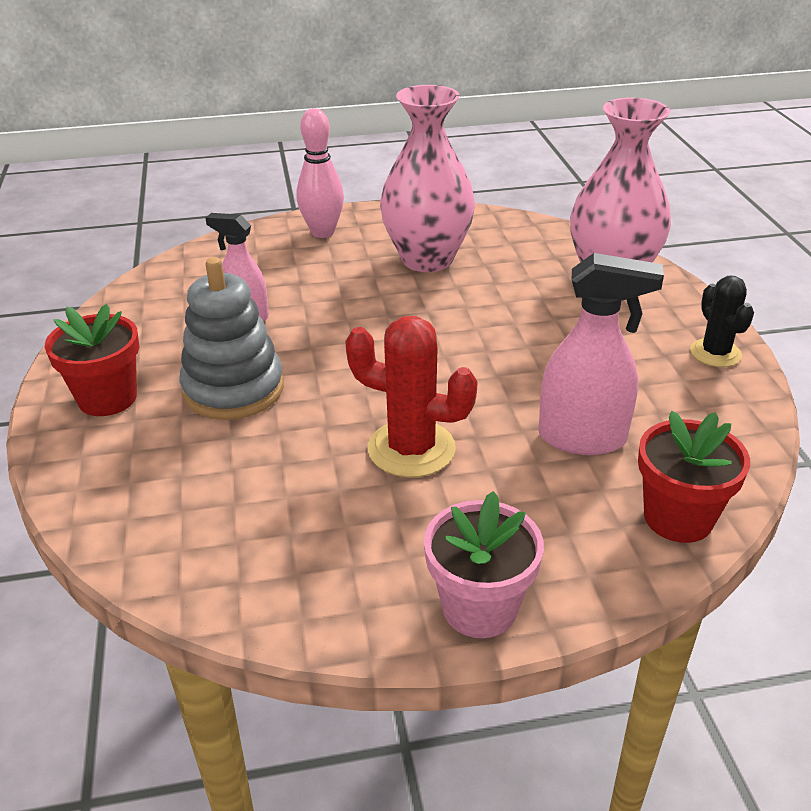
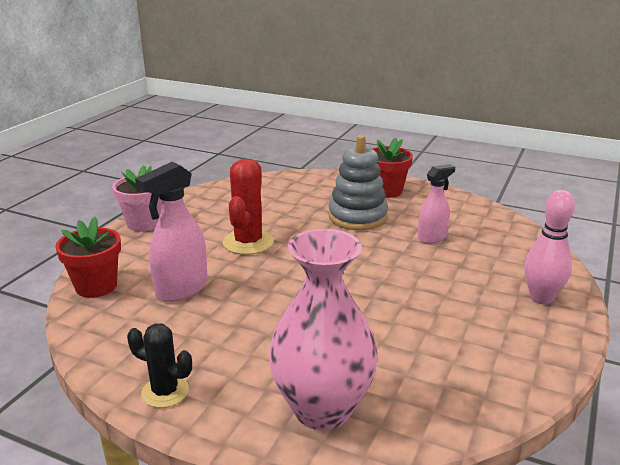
camera: 125 degrees right, 10 degrees down
(411, 449) = (248, 242): red cactus -> red cactus turned 45 degrees counterclockwise
(427, 259) = (449, 327): pink vase -> none

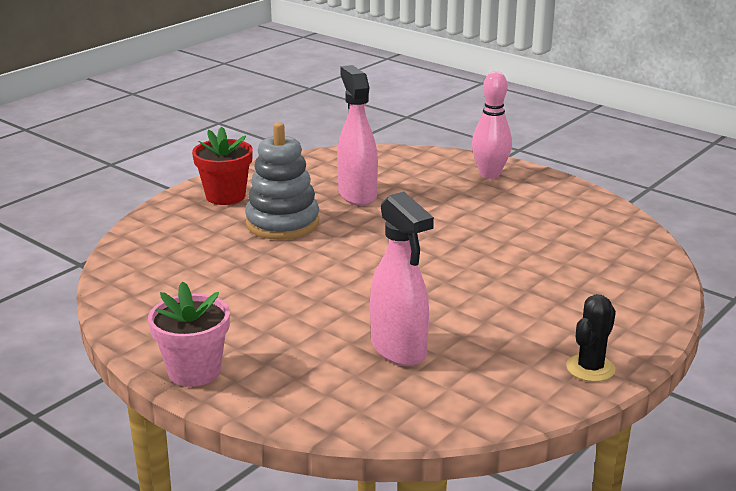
camera: 75 degrees left, 0 degrees up
(96, 286) = (362, 412): red flower pot -> none
(248, 242) = (304, 297): red cactus -> none
(322, 409) = (624, 292): pink vase -> none
(432, 238) = (357, 195): pink spray bottle -> pink spray bottle, size x1.52

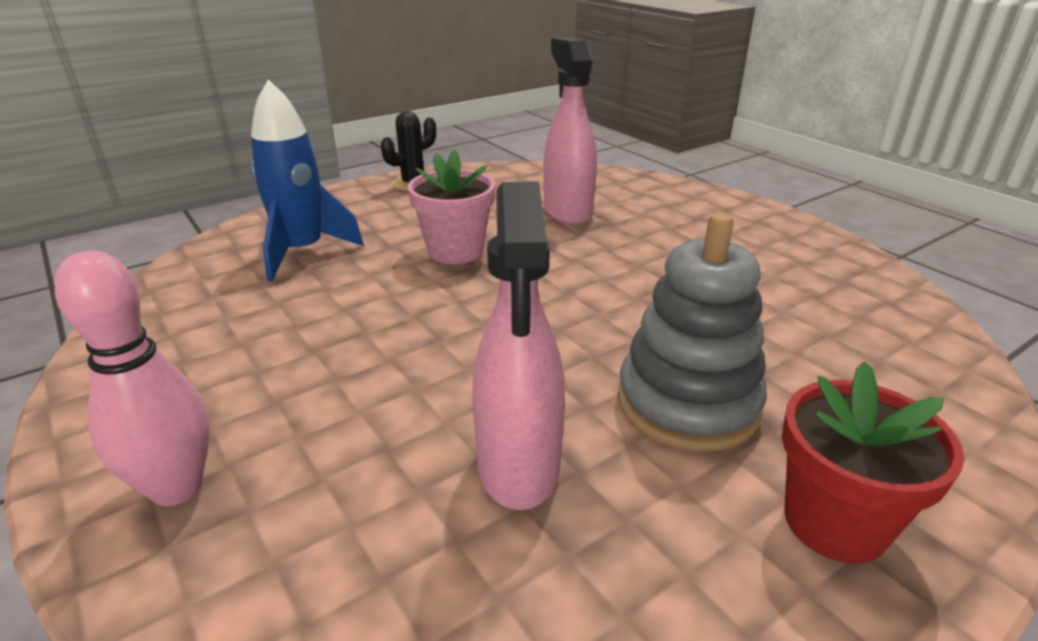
camera: 165 degrees left, 5 degrees up
(194, 371) = (766, 218): pink flower pot -> pink flower pot (455, 251)
(588, 274) = (302, 252): none -> blue rocket

